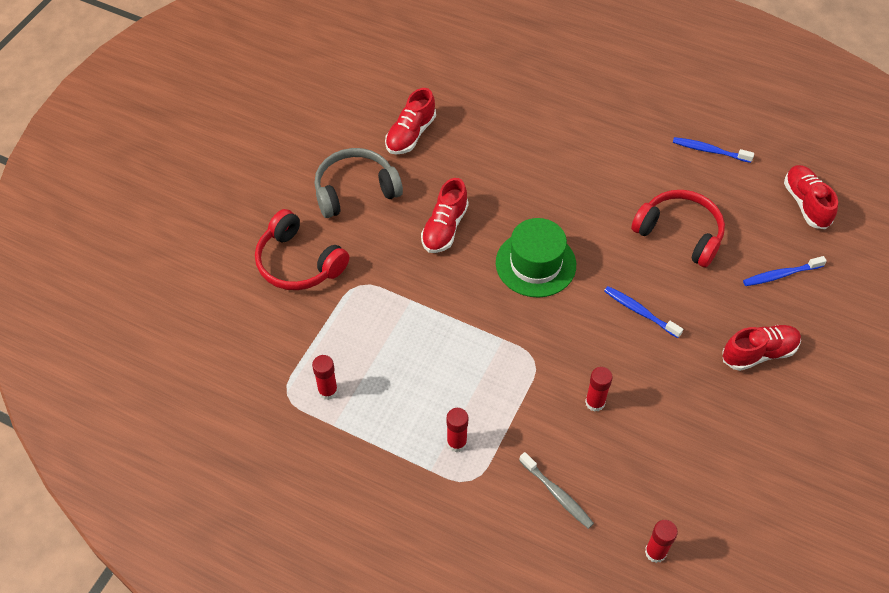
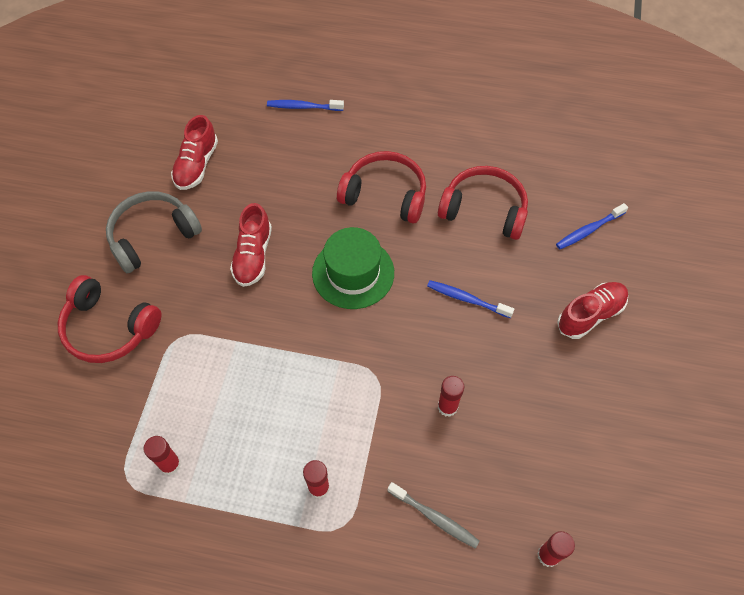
camera: 15 degrees left, 5 degrees up
(585, 199) = (385, 194): none -> red headphones
(709, 151) = (490, 121): blue toothbrush -> blue toothbrush (303, 107)
(806, 204) = (592, 154): red shoe -> none

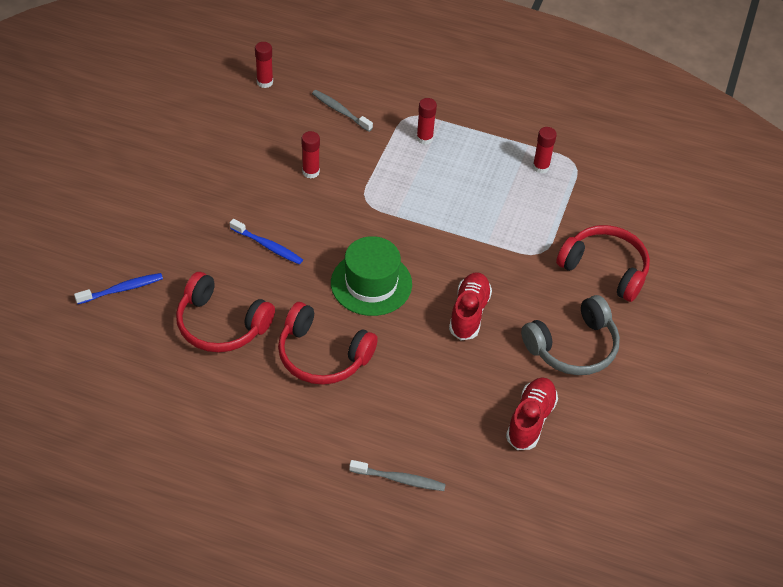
camera: 175 degrees left, 10 degrees down
(303, 107) = (399, 479): blue toothbrush -> grey toothbrush
(590, 315) = (159, 218): red shoe -> none

